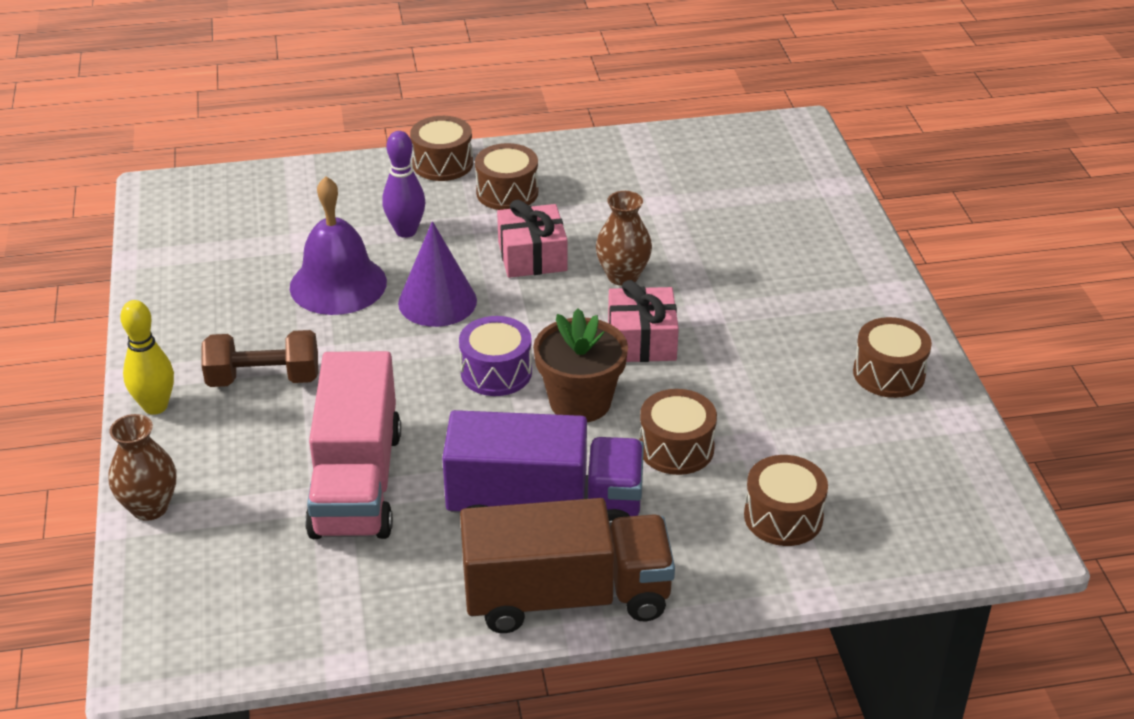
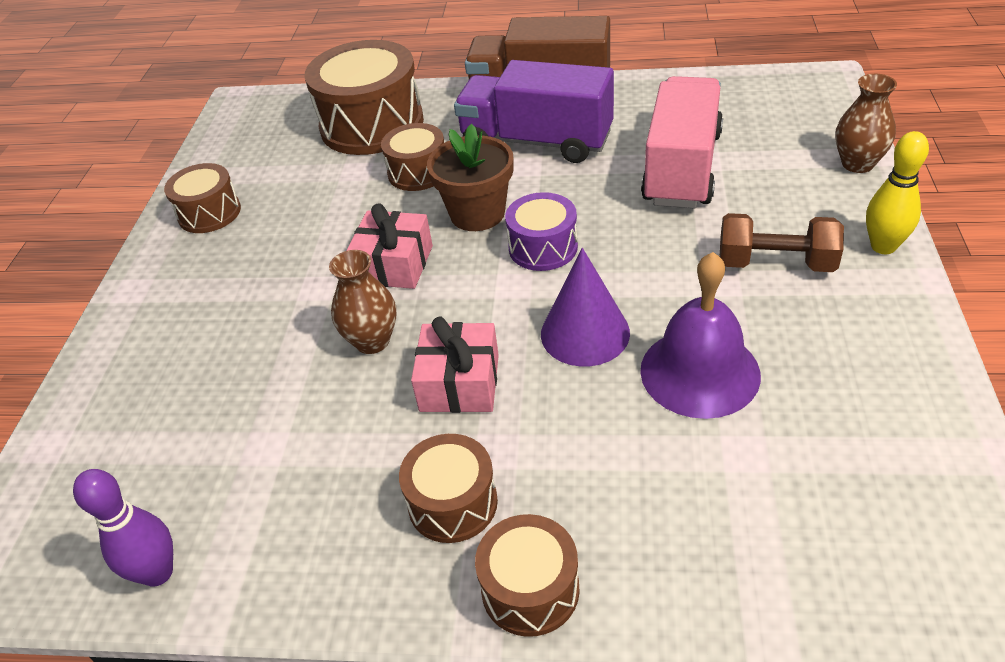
camera: 160 degrees left, 5 degrees up
(406, 231) = (607, 448): purple bowling pin -> purple bowling pin (158, 573)
(783, 517) = (372, 124): brown drum -> brown drum, size x1.84

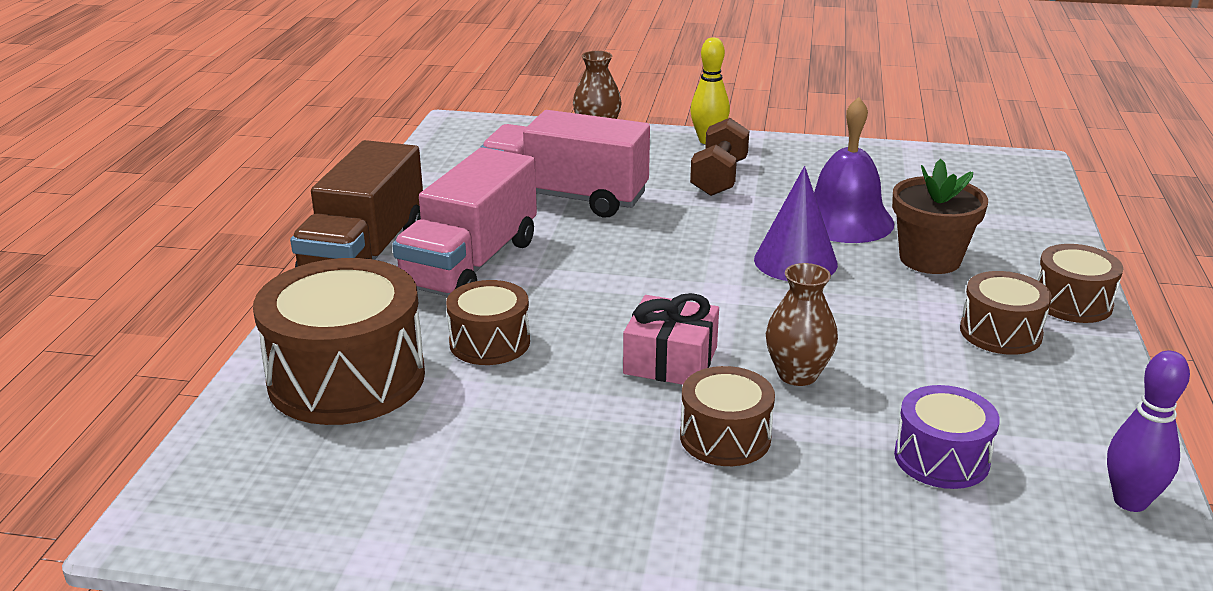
camera: 90 degrees left, 15 degrees down
(209, 213) = (498, 526): brown drum -> brown drum (725, 437)
(459, 383) = (859, 325): pink gift -> none
(477, 213) = (594, 306): brown flower pot -> brown flower pot (930, 259)
(536, 141) = (470, 264): purple truck -> pink truck
(543, 247) = (667, 273): purple drum -> purple drum (941, 458)

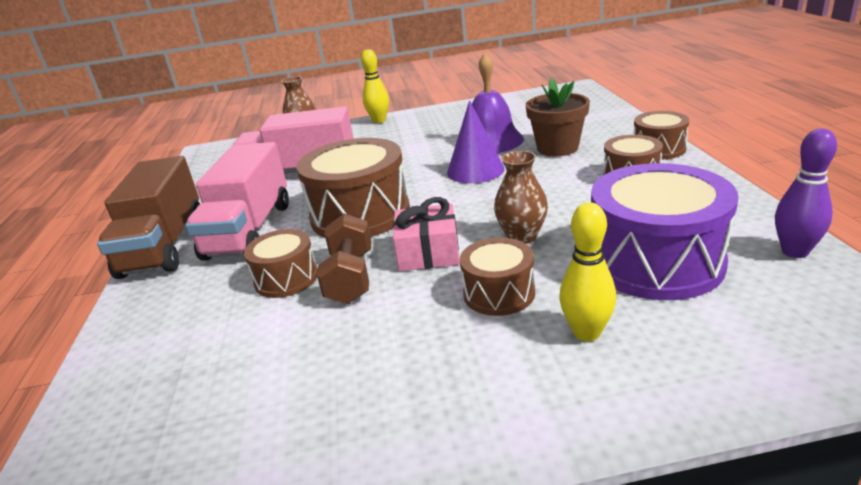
camera: 15 degrees left, 0 degrees up
(347, 378) = (177, 339): brown drum -> brown drum (360, 214)
(719, 178) = (397, 138): brown dumbbell -> brown dumbbell (351, 277)
(796, 515) = (586, 333): none -> yellow bowling pin
(941, 458) = (655, 261): purple drum -> purple drum, size x1.84

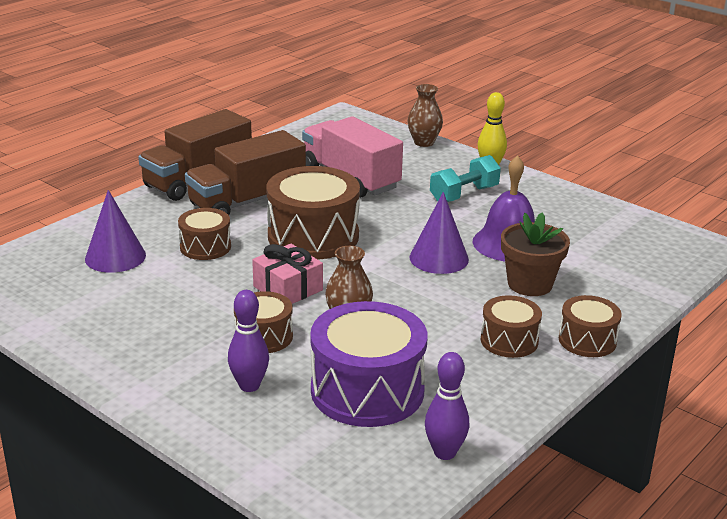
camera: 45 degrees right, 0 degrees up
(207, 349) = (115, 257): none -> purple cone
(249, 230) = (247, 202): pink truck -> brown truck
(351, 277) = (229, 271): brown dumbbell -> none
(400, 138) = (464, 195): none -> turquoise dumbbell
(586, 333) = (249, 386): yellow bowling pin -> purple bowling pin

